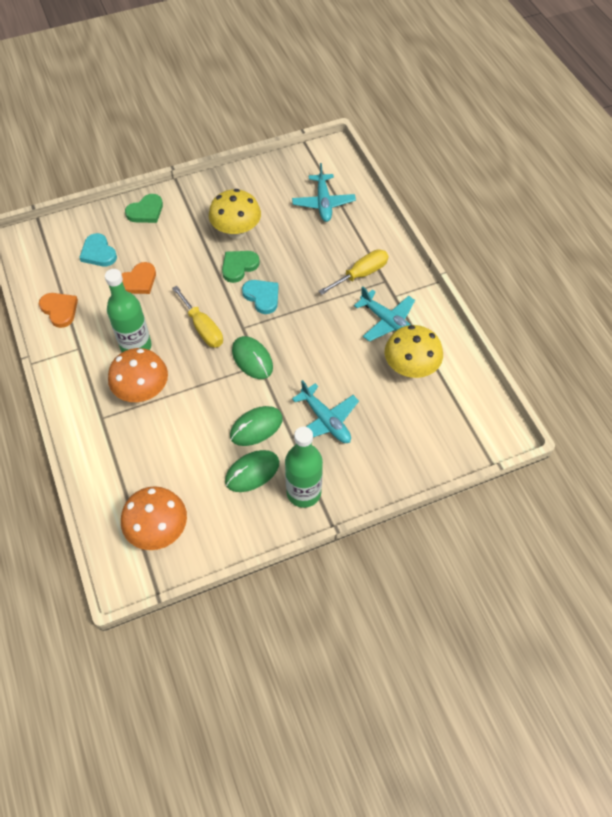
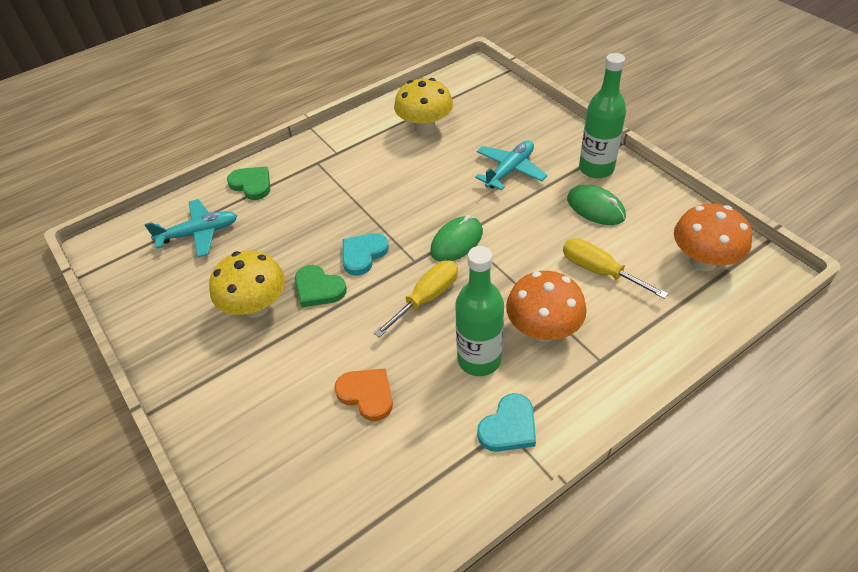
camera: 100 degrees left, 10 degrees down
(60, 310) = (447, 482): orange heart -> none
(98, 253) = (320, 469): turquoise heart -> turquoise heart (509, 427)
(146, 211) = (224, 431): green heart -> green heart (252, 184)
(256, 427) = (542, 217): green mouse -> none
(361, 274) = (311, 181): yellow screwdriver -> yellow screwdriver (599, 271)
(387, 321) = (372, 151): turquoise plane -> none

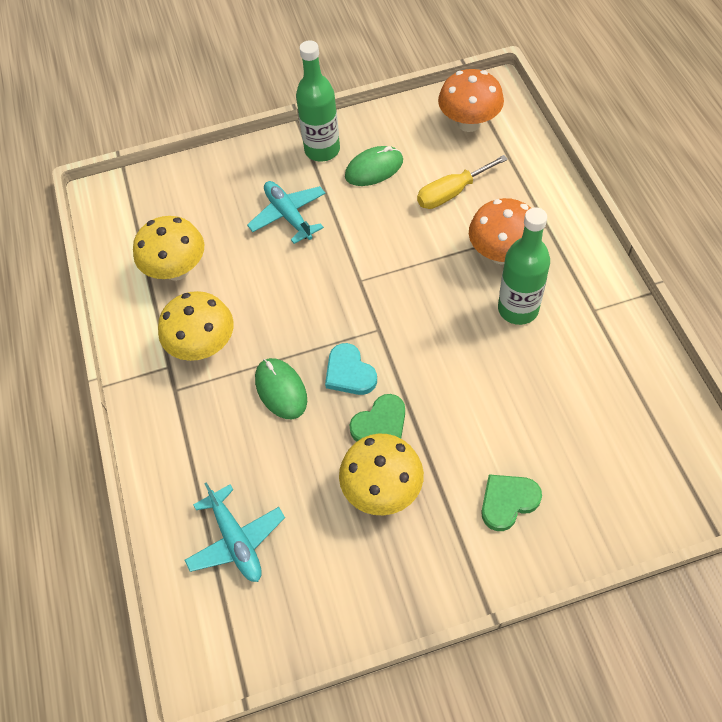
camera: 70 degrees left, 10 degrees up
(199, 233) = (236, 540): turquoise plane -> turquoise plane turned 150 degrees clockwise
(252, 184) = (176, 468): green heart -> green heart (508, 501)
(360, 164) = (203, 346): none -> yellow mushroom
(367, 394) = (528, 406): orange heart -> none
(427, 298) = (431, 331): yellow screwdriver -> none
(456, 241) = (368, 287): green mouse -> green mouse (281, 390)
(509, 427) = (592, 308): turquoise heart -> none

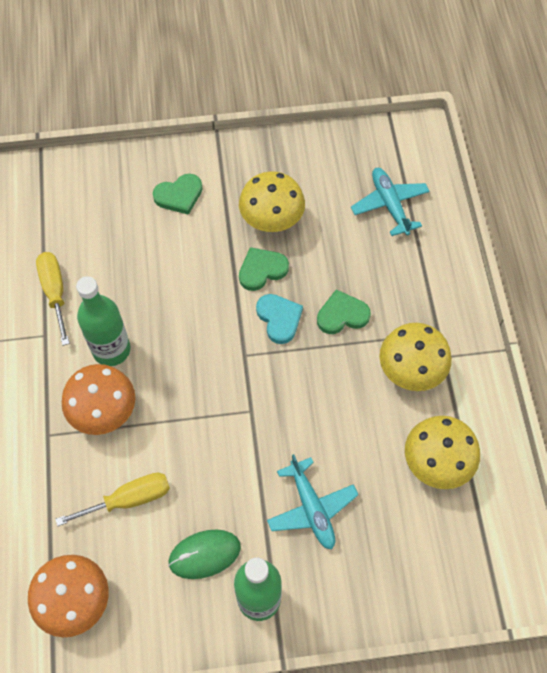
camera: 175 degrees left, 5 degrees up
(281, 390) = (342, 315): green mouse -> green heart
(604, 355) = (55, 292): none -> yellow screwdriver

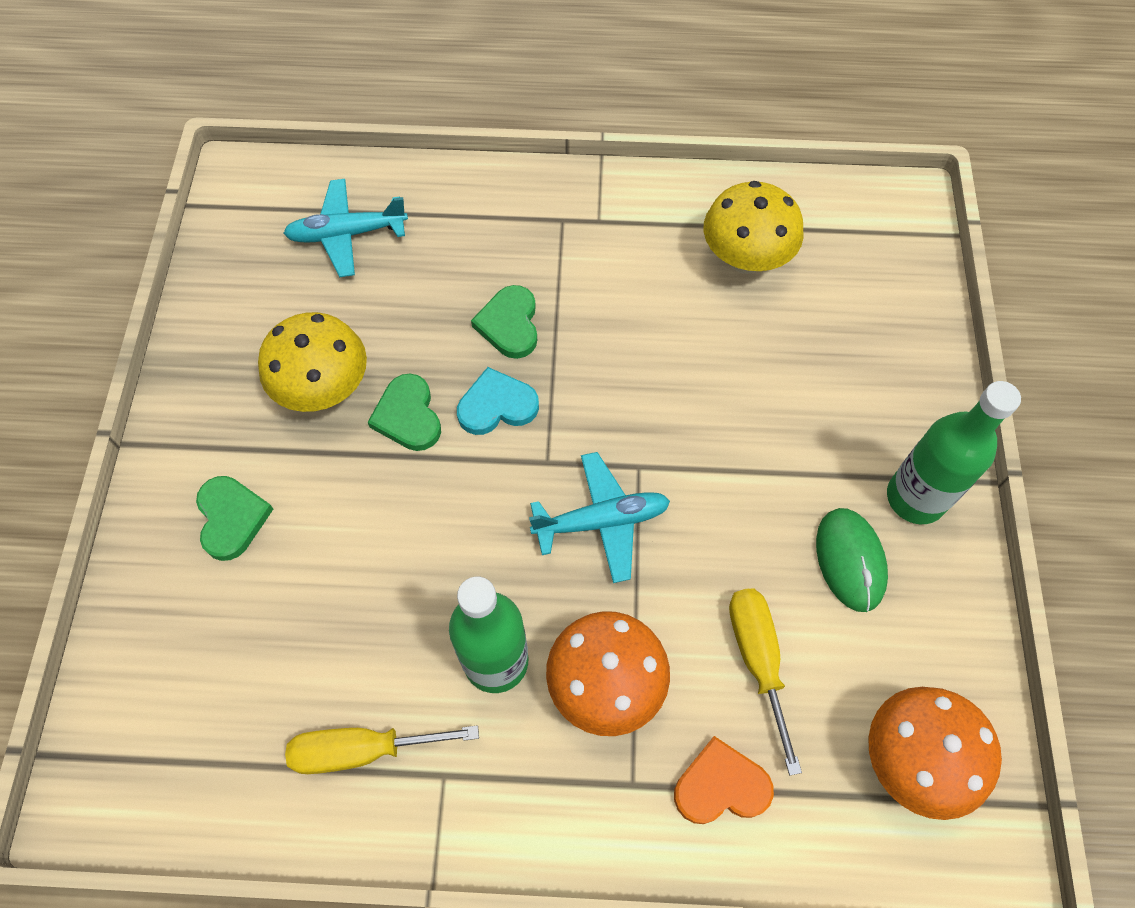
camera: 80 degrees left, 0 degrees up
(50, 485) = (721, 785): none -> orange heart
(311, 508) = (793, 412): turquoise plane -> turquoise plane (602, 521)
(410, 371) = (611, 261): yellow mushroom -> none

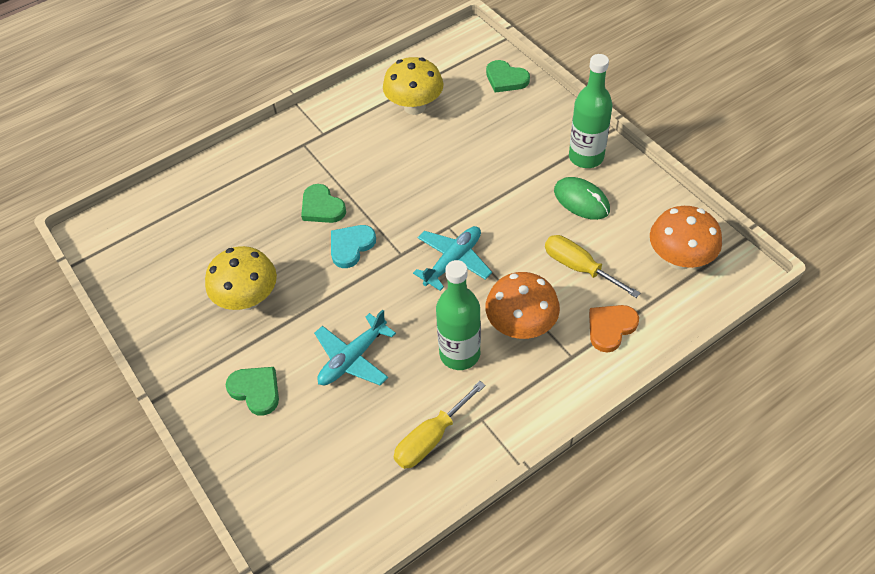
camera: 35 degrees left, 10 degrees down
(347, 234) = (187, 221): turquoise plane -> turquoise plane (353, 358)
(408, 416) = (308, 281): green heart -> green heart (506, 79)

